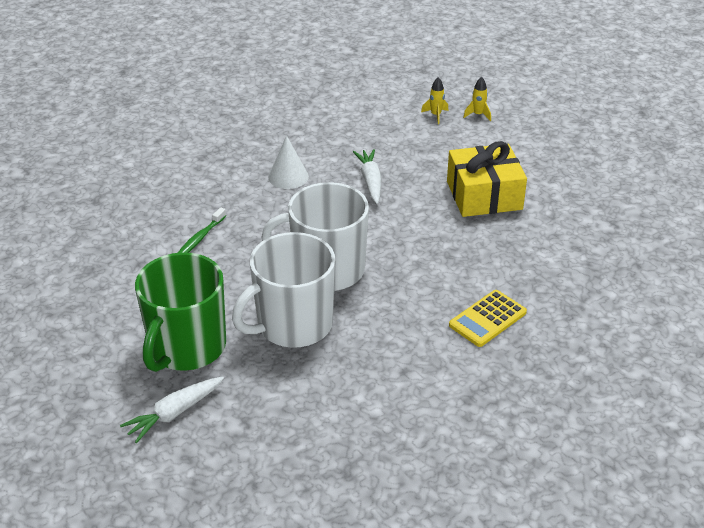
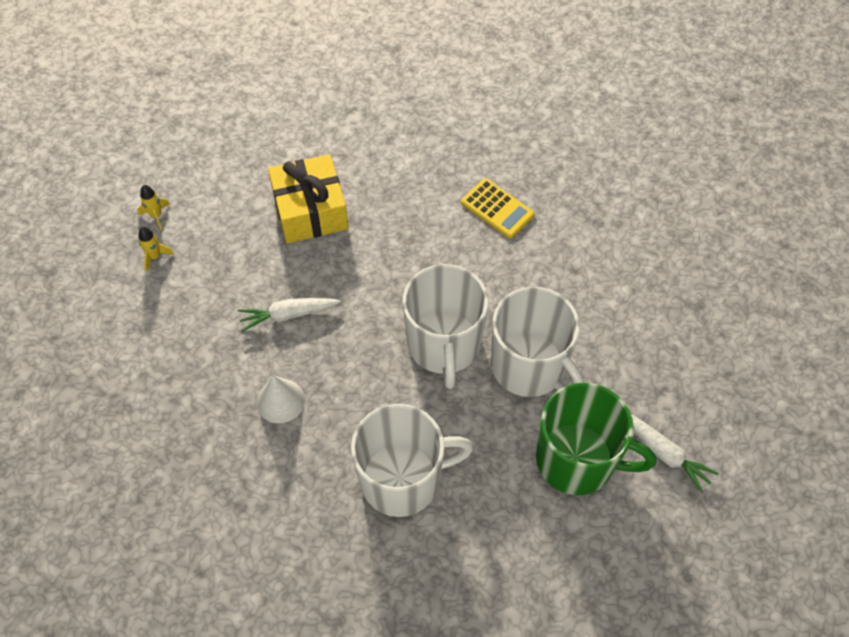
camera: 95 degrees left, 20 degrees up
(200, 238) = (402, 479): green toothbrush -> white mug

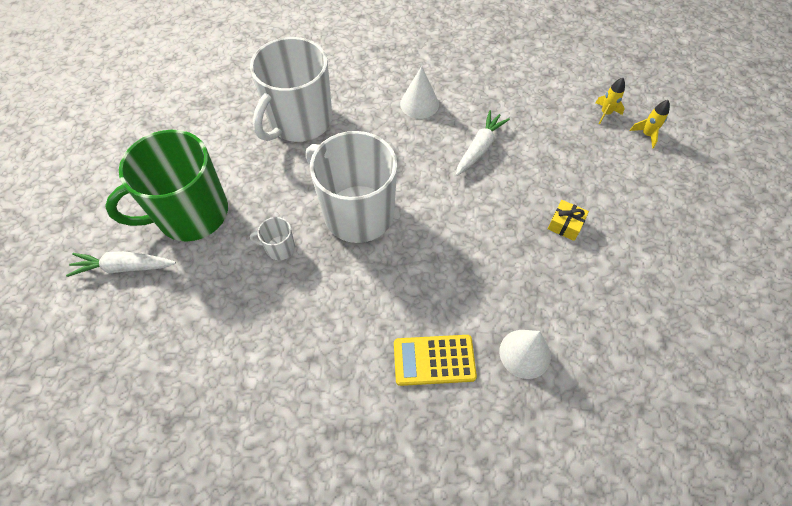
camera: 135 degrees right, 0 degrees up
(310, 210) = (565, 225): yellow gift -> yellow gift, size x0.42
(438, 169) = (525, 353): none -> white cone
(529, 366) = (279, 248): white mug -> white mug, size x0.40

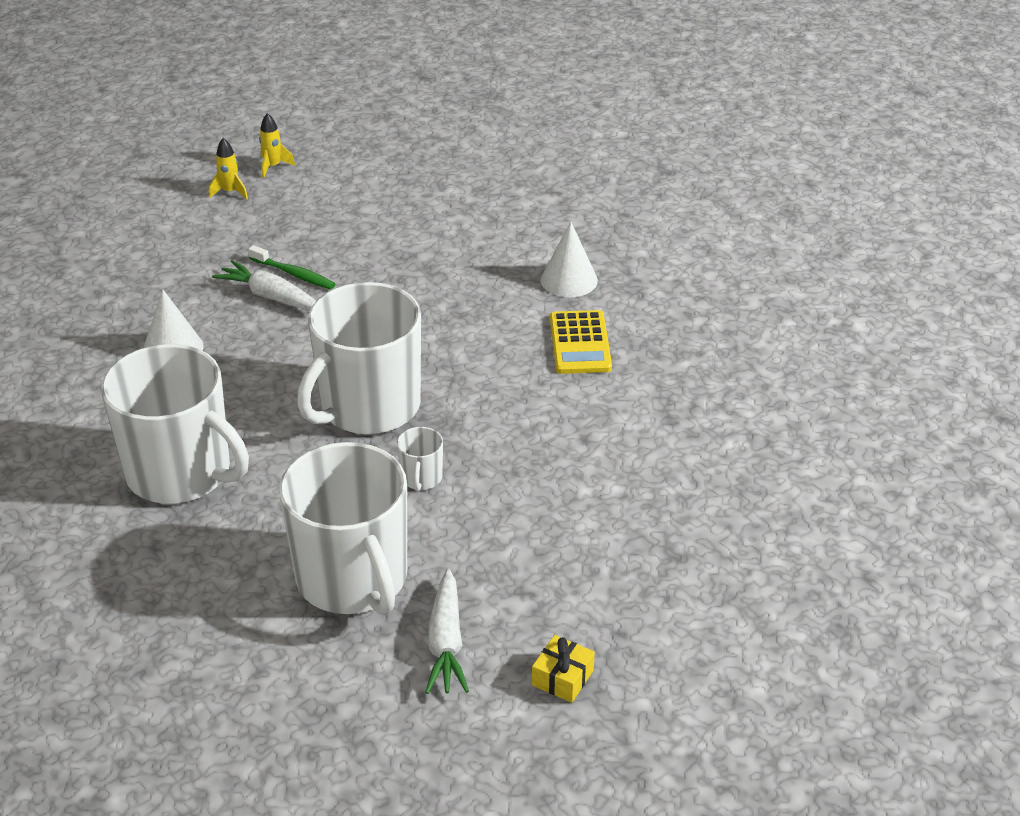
camera: 90 degrees left, 20 degrees down
(191, 214) = (353, 579): green mug -> white mug
(508, 159) = (294, 274): none -> green toothbrush
(565, 225) = (403, 239): yellow gift -> yellow gift (562, 678)

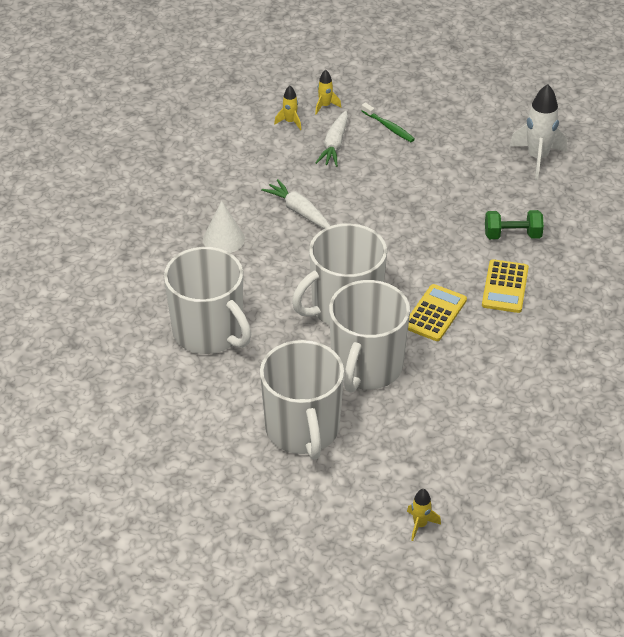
camera: 15 degrees right, 5 degrees up
(294, 274) = (319, 196): green toothbrush -> green toothbrush (389, 127)
(421, 478) = (366, 367): white mug -> white mug, size x2.50
(446, 642) = (351, 485): white carrot -> white carrot (334, 145)
(496, 392) = (435, 313): none -> yellow calculator
(562, 678) = (420, 525): yellow gift -> yellow rocket
(569, 280) = (512, 235): white cone -> green dumbbell
(571, 186) = (537, 158): none -> white rocket

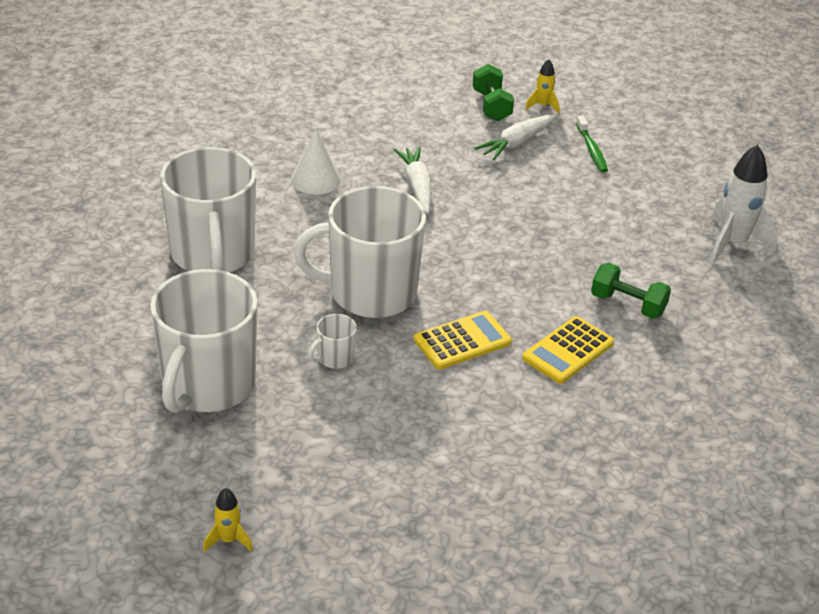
camera: 30 degrees right, 5 degrees down
(290, 122) = (491, 106): yellow rocket -> green dumbbell
(366, 367) = (335, 358): white mug -> white mug, size x0.40

